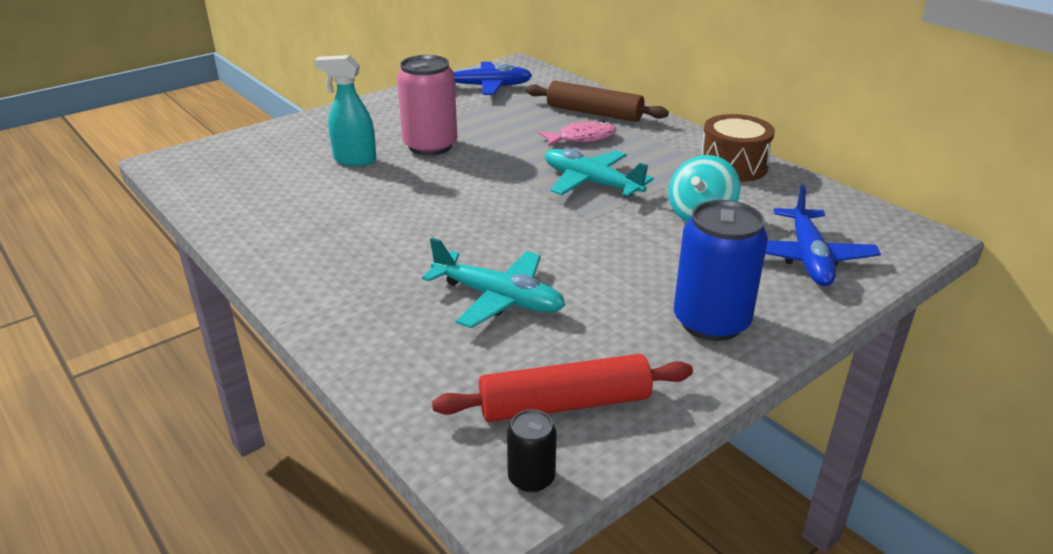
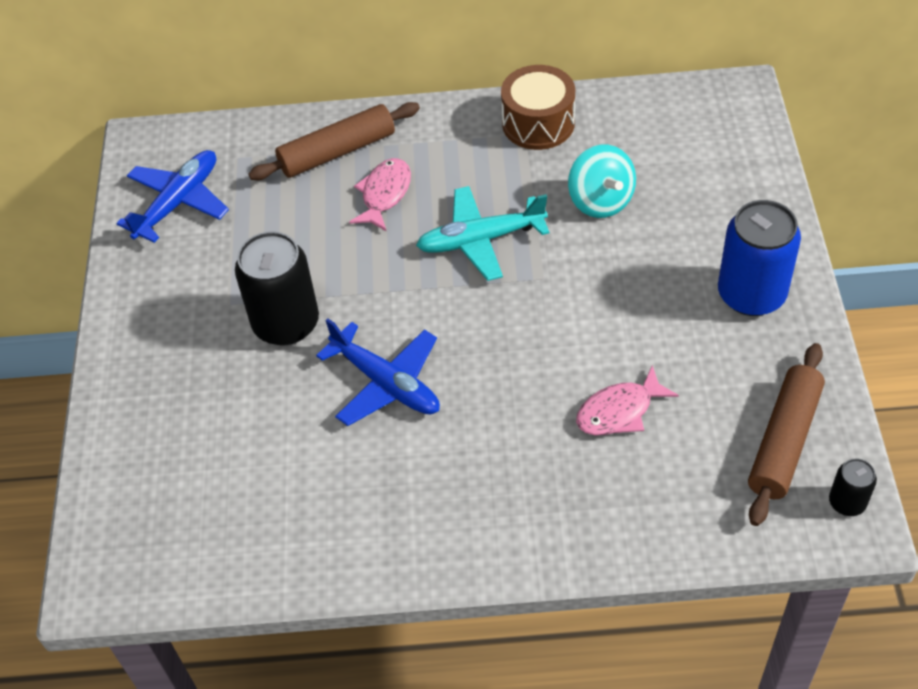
camera: 50 degrees left, 20 degrees up
(354, 160) = (258, 404): turquoise spray bottle -> none
(430, 146) = (286, 323): pink can -> black can
(498, 298) = (619, 411): turquoise plane -> pink fish
(565, 404) = (784, 441): red rolling pin -> brown rolling pin
(808, 258) = (715, 179): blue plane -> blue plane (386, 383)

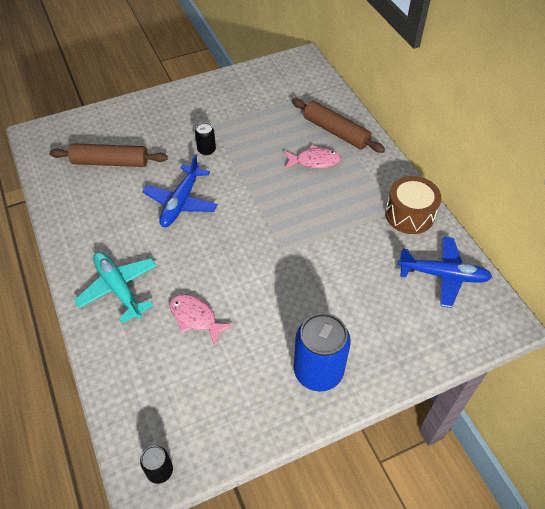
camera: 65 degrees right, 0 degrees up
(178, 202) = (269, 84): blue plane -> blue plane (443, 275)
(286, 323) = (206, 150): black can -> black can, size x0.49
(480, 240) = (300, 213): turquoise plane -> turquoise plane (118, 288)
(600, 201) = (360, 264): turquoise spinning top -> none
(784, 441) = (200, 419): brown rolling pin -> brown rolling pin (110, 162)

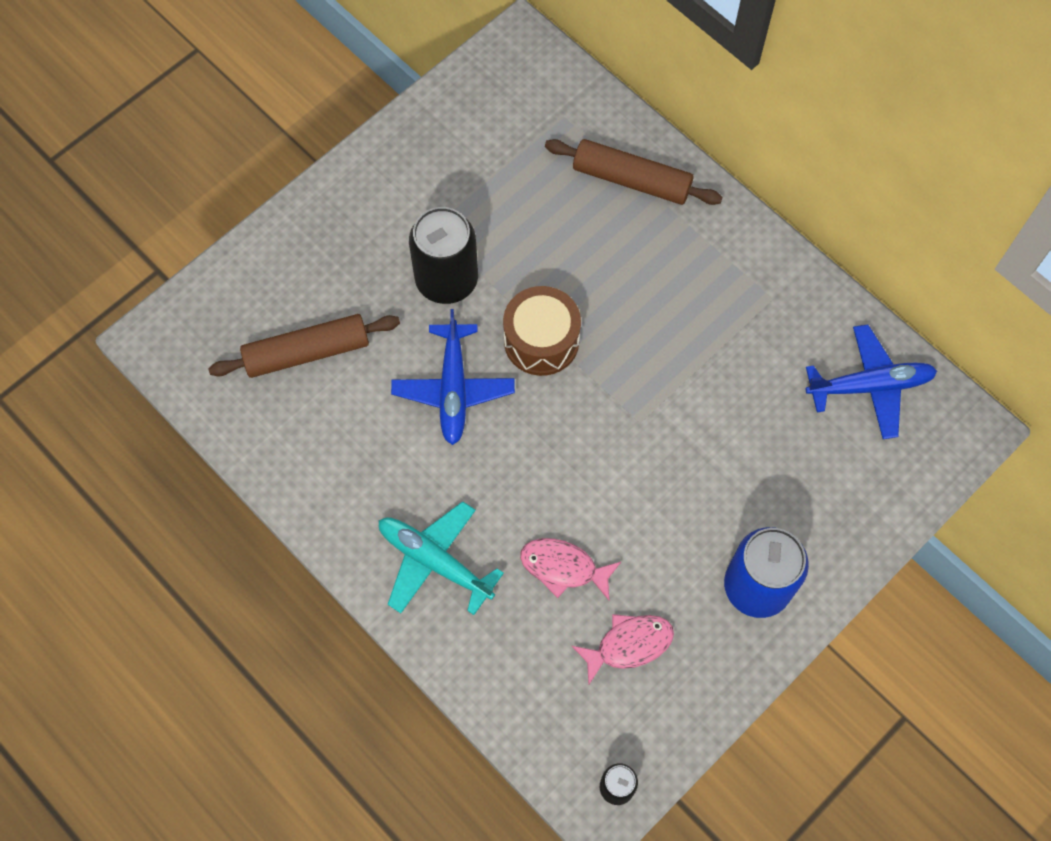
camera: 20 degrees left, 15 degrees up
(206, 150) = (446, 280): black can -> black can, size x2.05
(314, 161) = (620, 247): pink fish -> pink fish (629, 645)
(409, 214) = (792, 299): brown drum -> brown drum (541, 340)

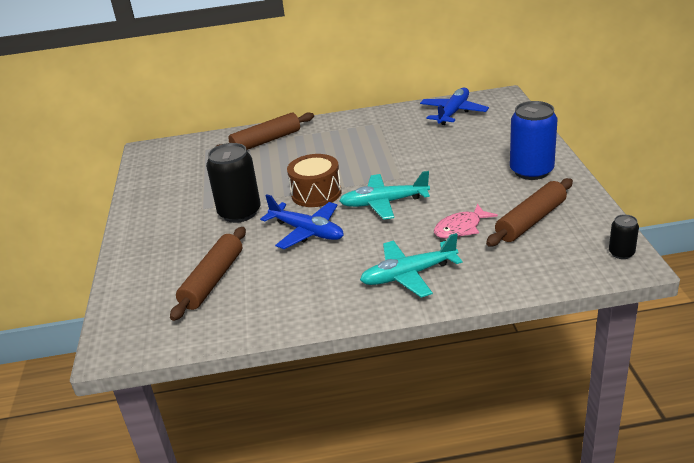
camera: 50 degrees left, 35 degrees down
(567, 440) = (384, 203): none -> turquoise plane
(629, 645) = (530, 221): pink fish -> brown rolling pin

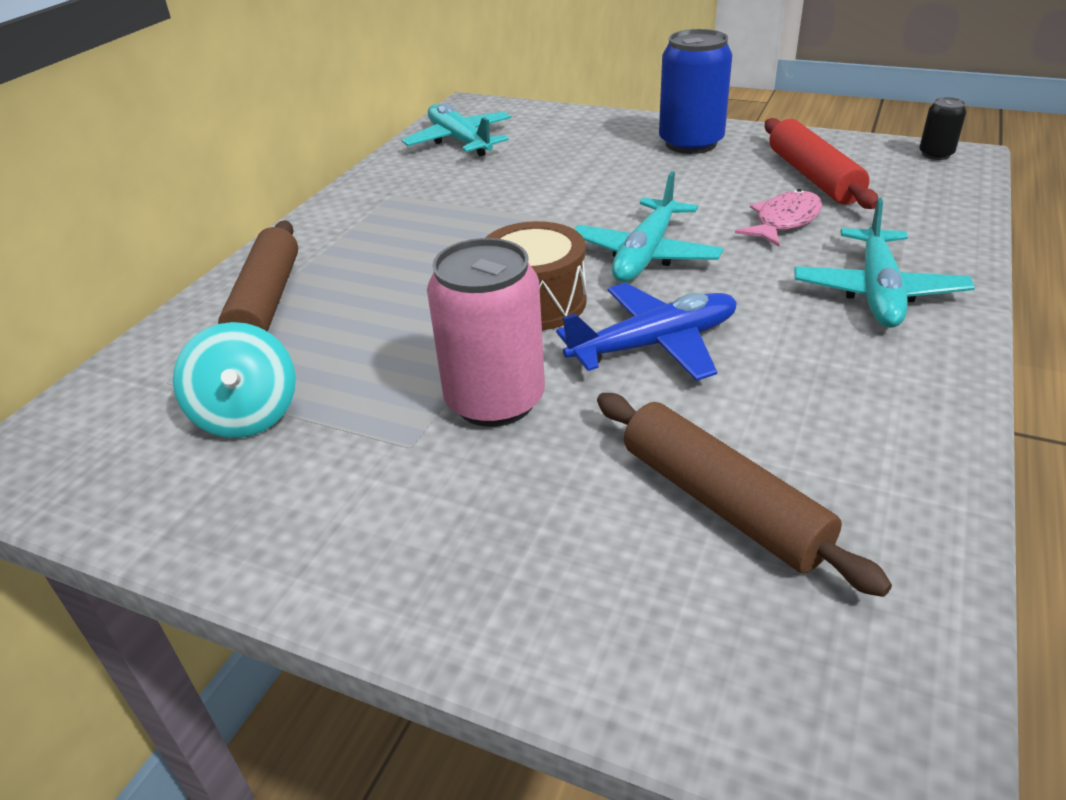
camera: 60 degrees left, 5 degrees up
(196, 172) = (248, 415): none -> turquoise spinning top
(239, 213) = (495, 401): black can -> pink can
(453, 112) = (459, 141): blue plane -> turquoise plane
(461, 228) = (784, 221): pink fish -> pink fish turned 135 degrees counterclockwise
(530, 221) = (813, 177): brown rolling pin -> red rolling pin

